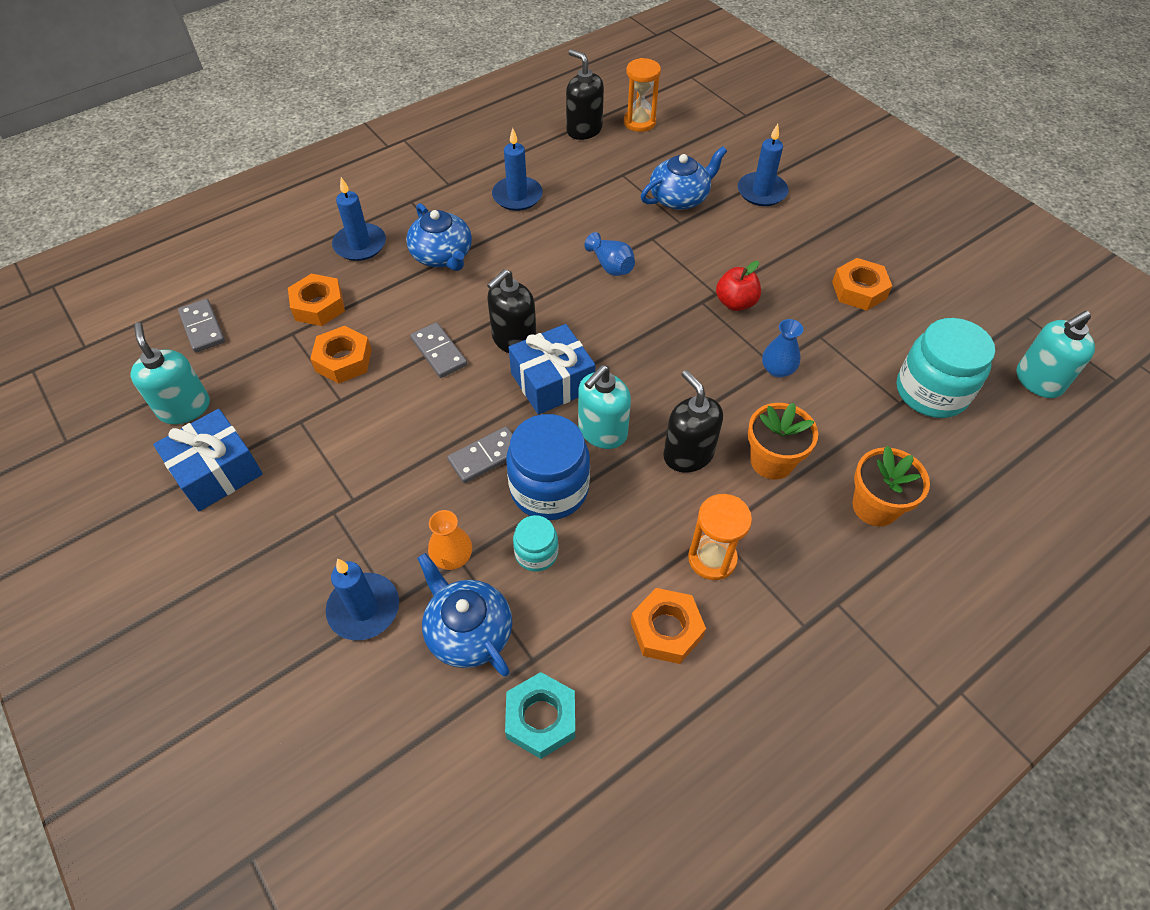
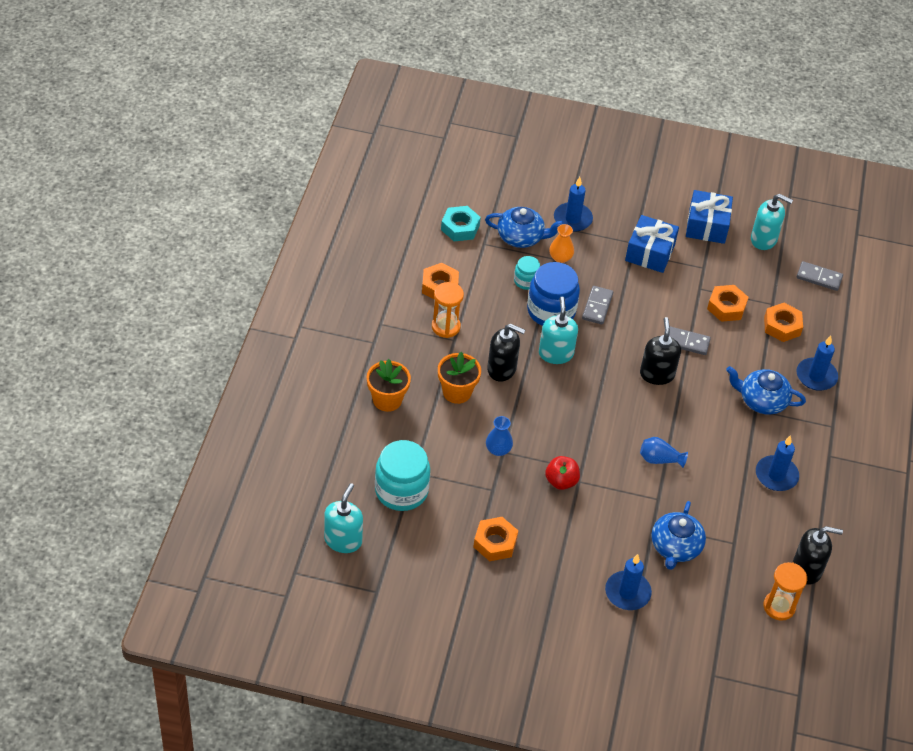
camera: 135 degrees right, 5 degrees down
(552, 382) = (609, 364): blue gift -> blue gift (650, 253)

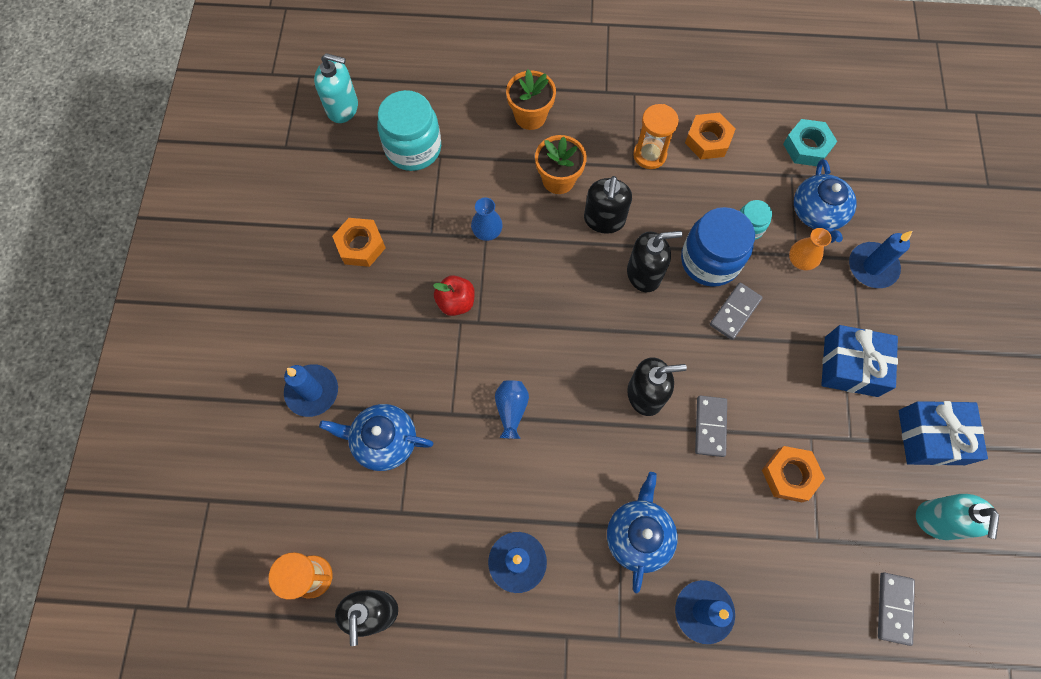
camera: 85 degrees right, 20 degrees up
(556, 354) = (644, 274): turquoise soap dispenser -> black soap dispenser
(597, 306) = (735, 312): grey domino -> grey domino turned 60 degrees counterclockwise
(782, 326) = (780, 556): orange nut -> none

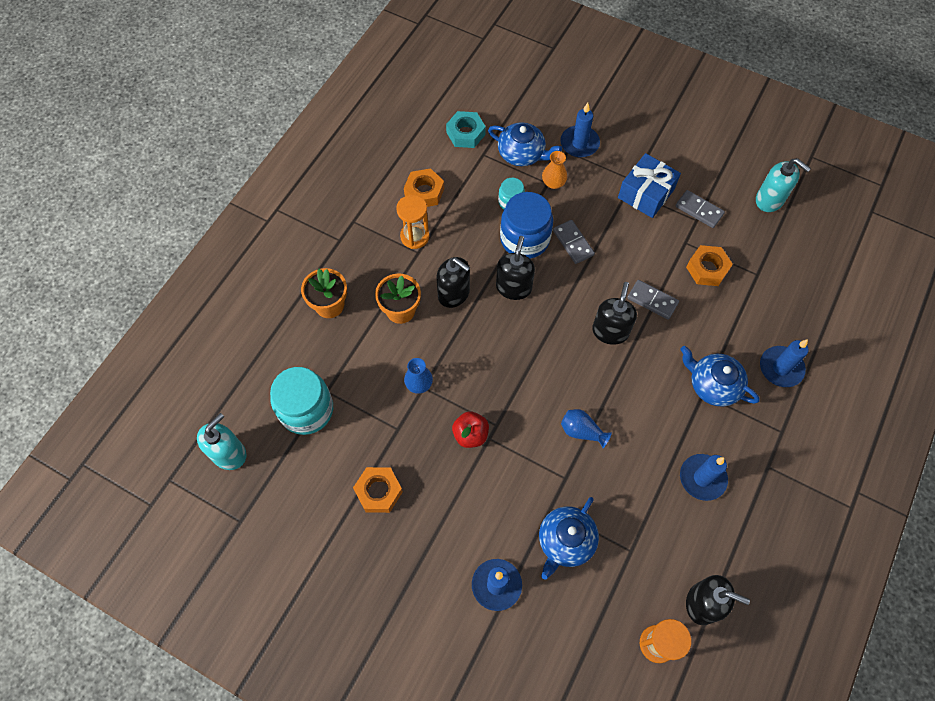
camera: 65 degrees left, 5 degrees down
(894, 608) = (816, 254): grey domino -> grey domino (699, 210)
(931, 437) = (714, 174): blue gift -> none

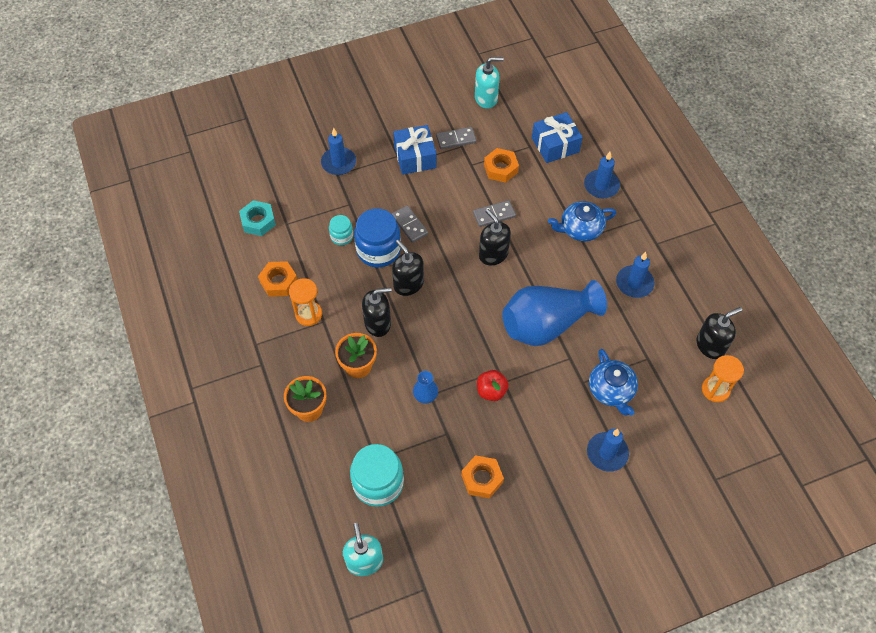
camera: 50 degrees left, 5 degrees down
(522, 154) = (311, 201): blue teapot -> none
(553, 183) = (353, 201): orange vase -> none
(573, 243) = (409, 225): grey domino -> grey domino turned 45 degrees clockwise
(581, 431) = (547, 324): blue vase -> blue vase, size x2.45
(783, 294) = (555, 145): none -> blue gift

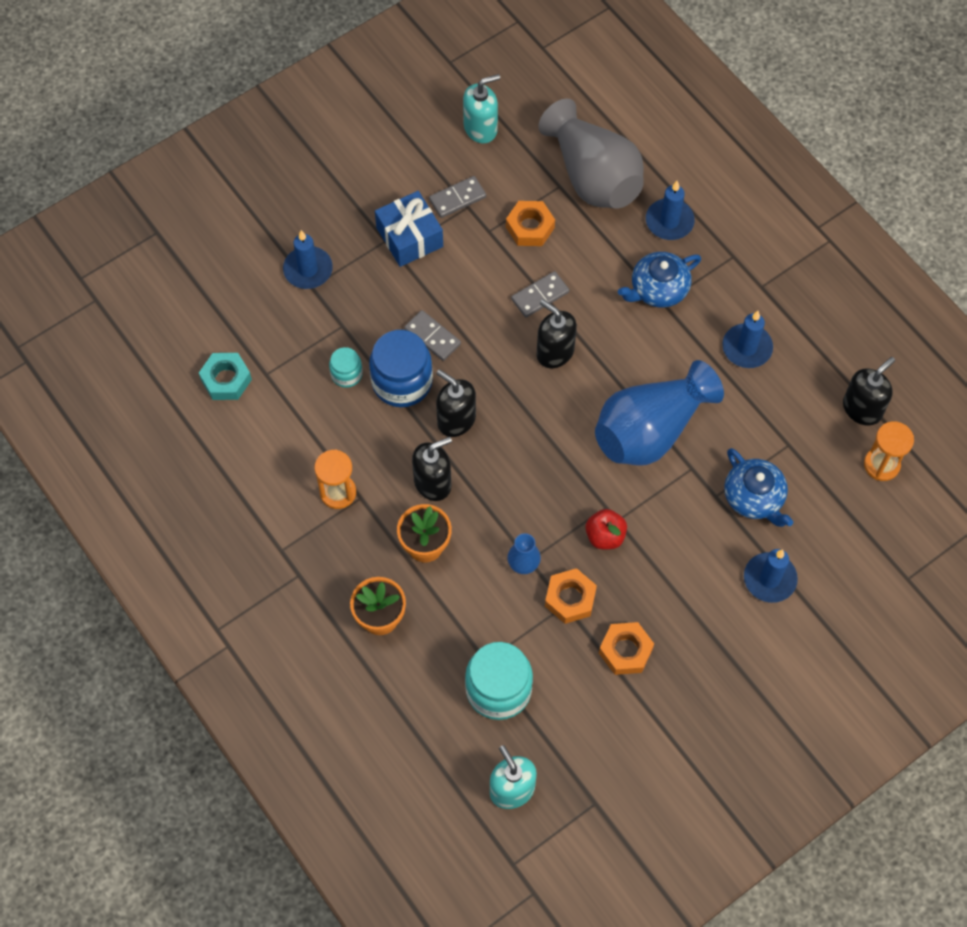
camera: 15 degrees left, 5 degrees up
(279, 282) = (283, 458): orange nut -> orange nut (570, 599)
(555, 145) = (593, 176): blue gift -> grey vase

